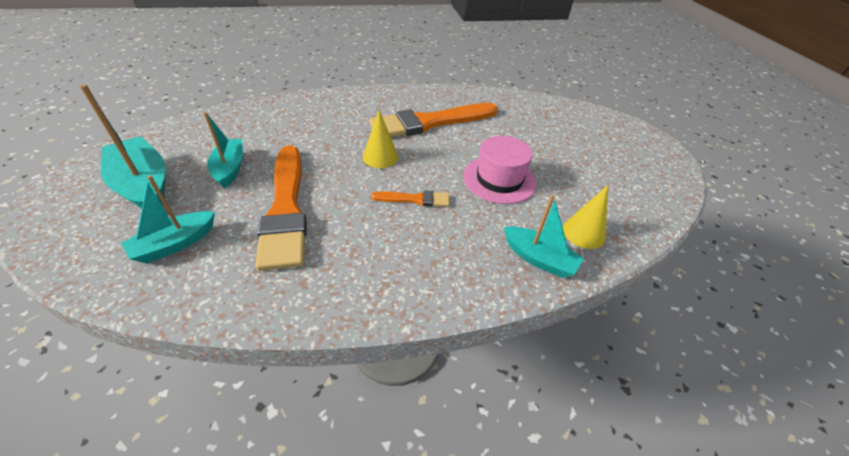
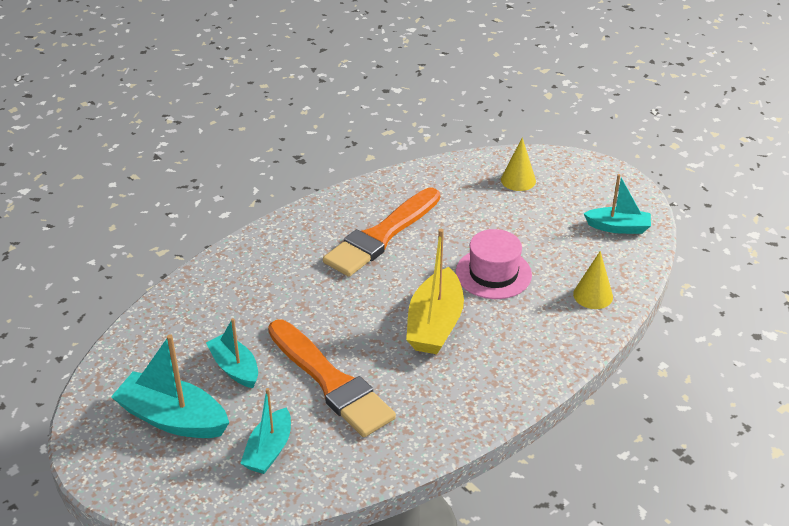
camera: 25 degrees left, 5 degrees down
(380, 157) = (367, 295): yellow cone -> yellow cone (518, 180)
(415, 199) = (435, 324): orange brush -> yellow boat
(539, 259) = (571, 332): turquoise boat -> turquoise boat (618, 227)

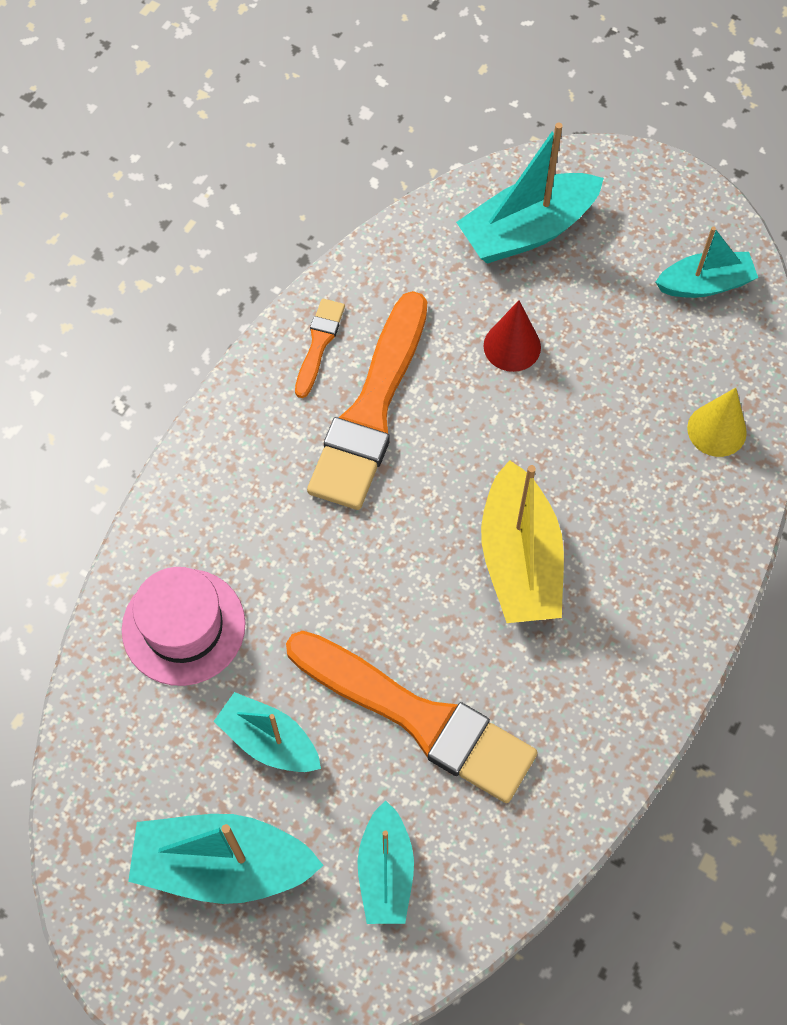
camera: 20 degrees left, 25 degrees up
(367, 200) = (319, 344): none -> orange brush
(482, 227) = (512, 346): none -> red cone
(493, 273) = (563, 433): pink hat -> pink hat (183, 627)
(518, 180) = (527, 231): yellow cone -> turquoise boat

